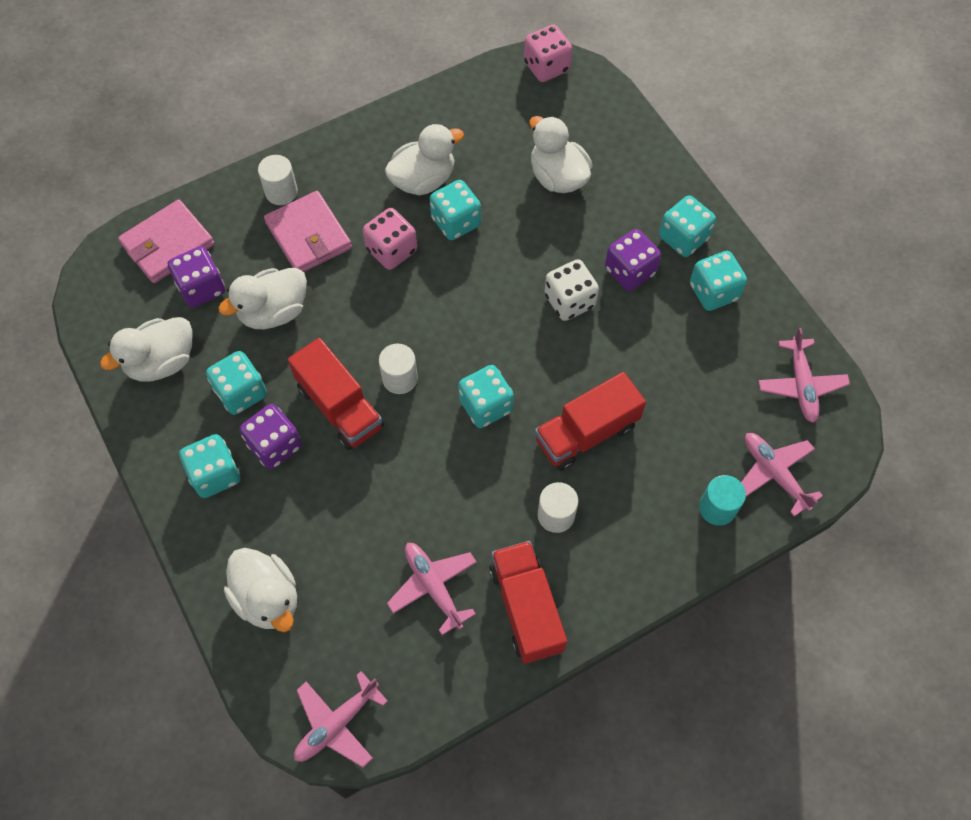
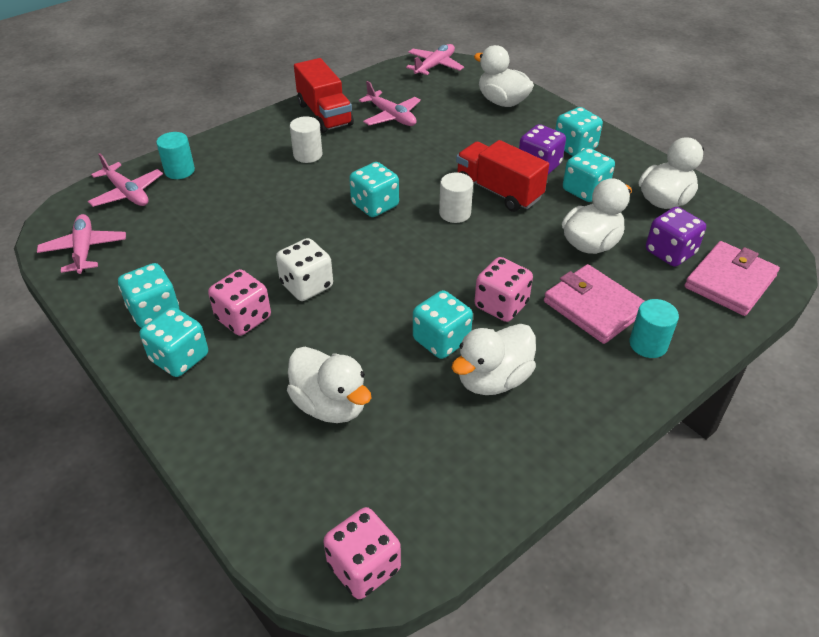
camera: 170 degrees right, 20 degrees down
(281, 192) = (648, 344): white cylinder -> turquoise cylinder
(586, 433) = (286, 199): red truck -> none
(629, 271) = (243, 318): purple dice -> pink dice

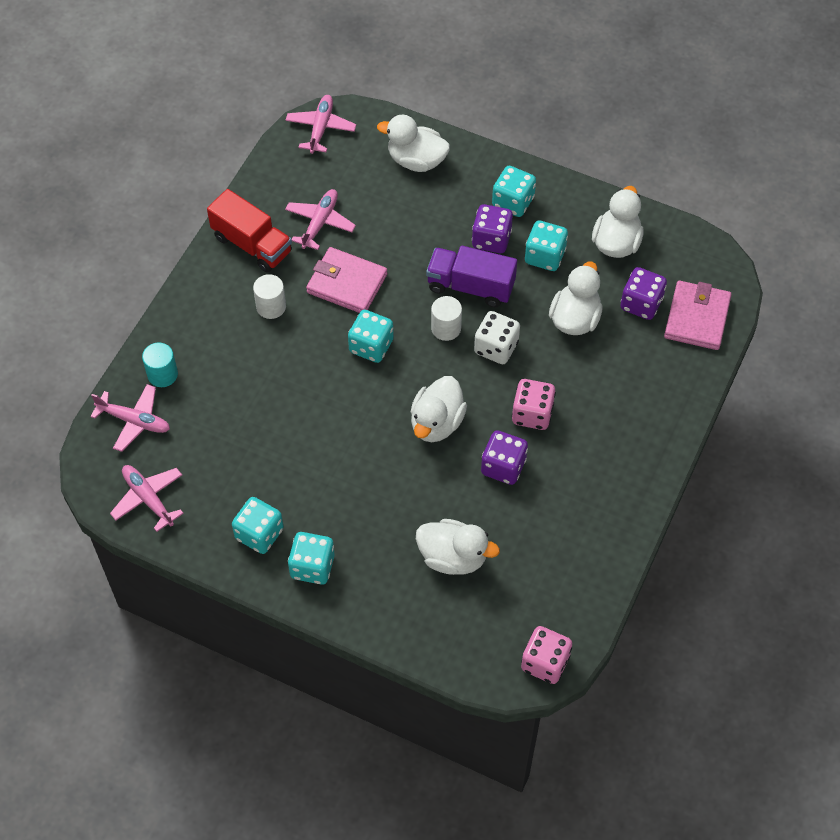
camera: 25 degrees left, 15 degrees up
(243, 318) = (337, 510): pink dice -> none
(306, 285) = (367, 457): white dice -> white dice (496, 347)
(391, 116) = (320, 223): pink plane -> pink plane turned 90 degrees counterclockwise
(441, 340) = (503, 466): turquoise dice -> purple dice
(493, 379) = (558, 486): white duck -> white duck (436, 423)
(498, 191) = (470, 286): red truck -> purple truck
(594, 307) = (603, 387): pink wallet -> pink wallet (347, 283)
(648, 344) = (657, 407): turquoise cylinder -> none

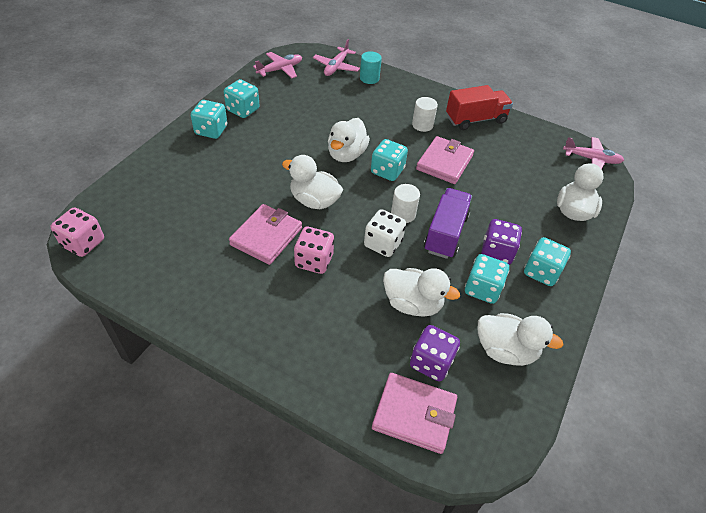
camera: 90 degrees right, 10 degrees down
(252, 244) = (475, 119): red truck -> red truck turned 150 degrees counterclockwise
(320, 223) = (499, 153): pink plane -> none
(453, 557) = (194, 199): white duck -> white duck (346, 154)
(503, 466) = (266, 236): purple dice -> pink wallet

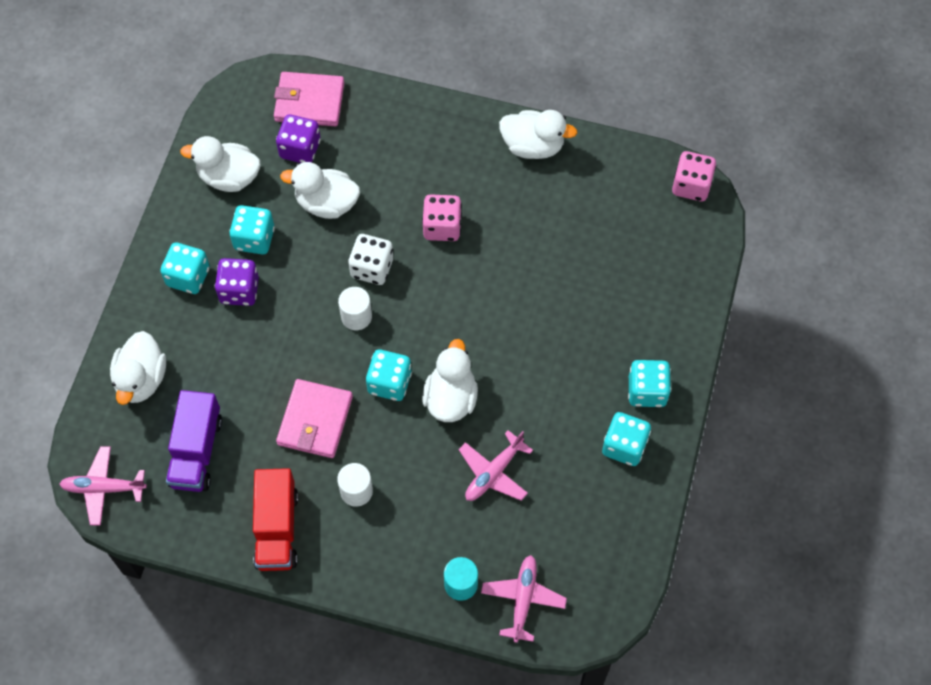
camera: 170 degrees right, 15 degrees up
(266, 236) = (504, 244): pink wallet -> none
(280, 69) = (610, 562): pink plane -> pink plane (493, 473)
(314, 201) = (468, 308): white duck -> white duck (533, 146)
(445, 233) = (301, 301): purple truck -> purple truck (196, 451)
(475, 119) = (277, 528): red truck -> red truck turned 60 degrees counterclockwise

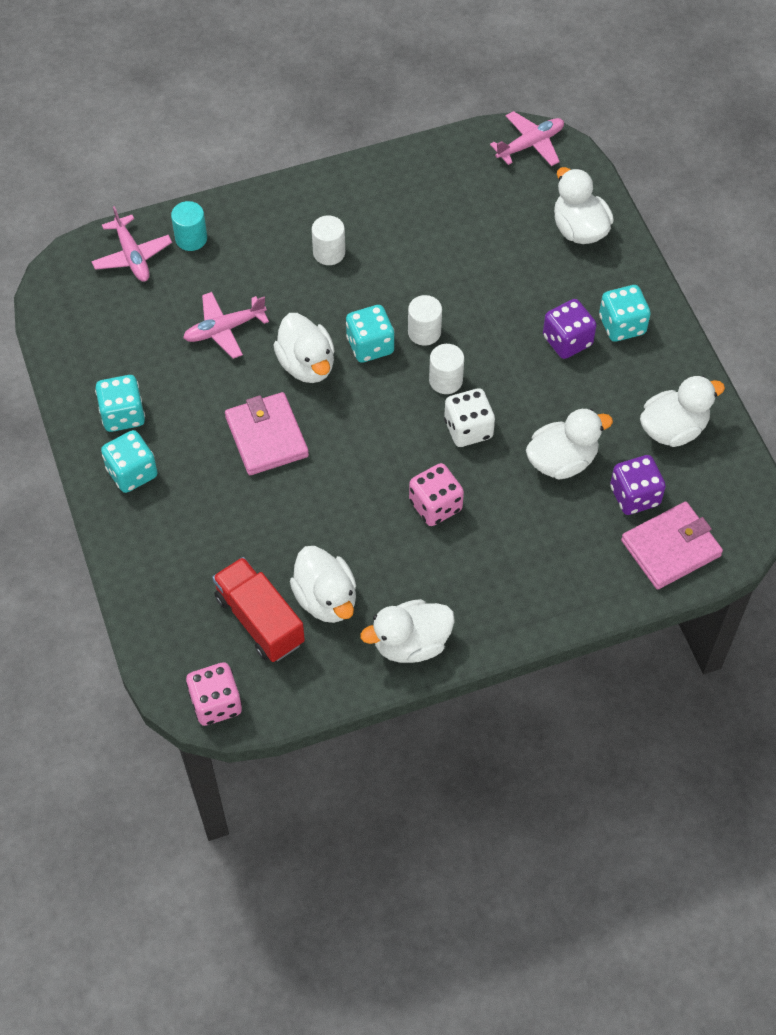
camera: 145 degrees right, 5 degrees down
(196, 451) = (483, 207): purple truck -> none
(254, 239) = (597, 390): turquoise dice -> none
(277, 528) = (370, 194): red truck -> red truck (260, 620)
(315, 420) = (408, 282): pink wallet -> pink wallet (266, 436)
(339, 367) = (424, 332): none -> white cylinder
(493, 473) = (224, 329): pink plane -> pink plane turned 120 degrees counterclockwise
(568, 209) = (326, 599): none -> white duck

